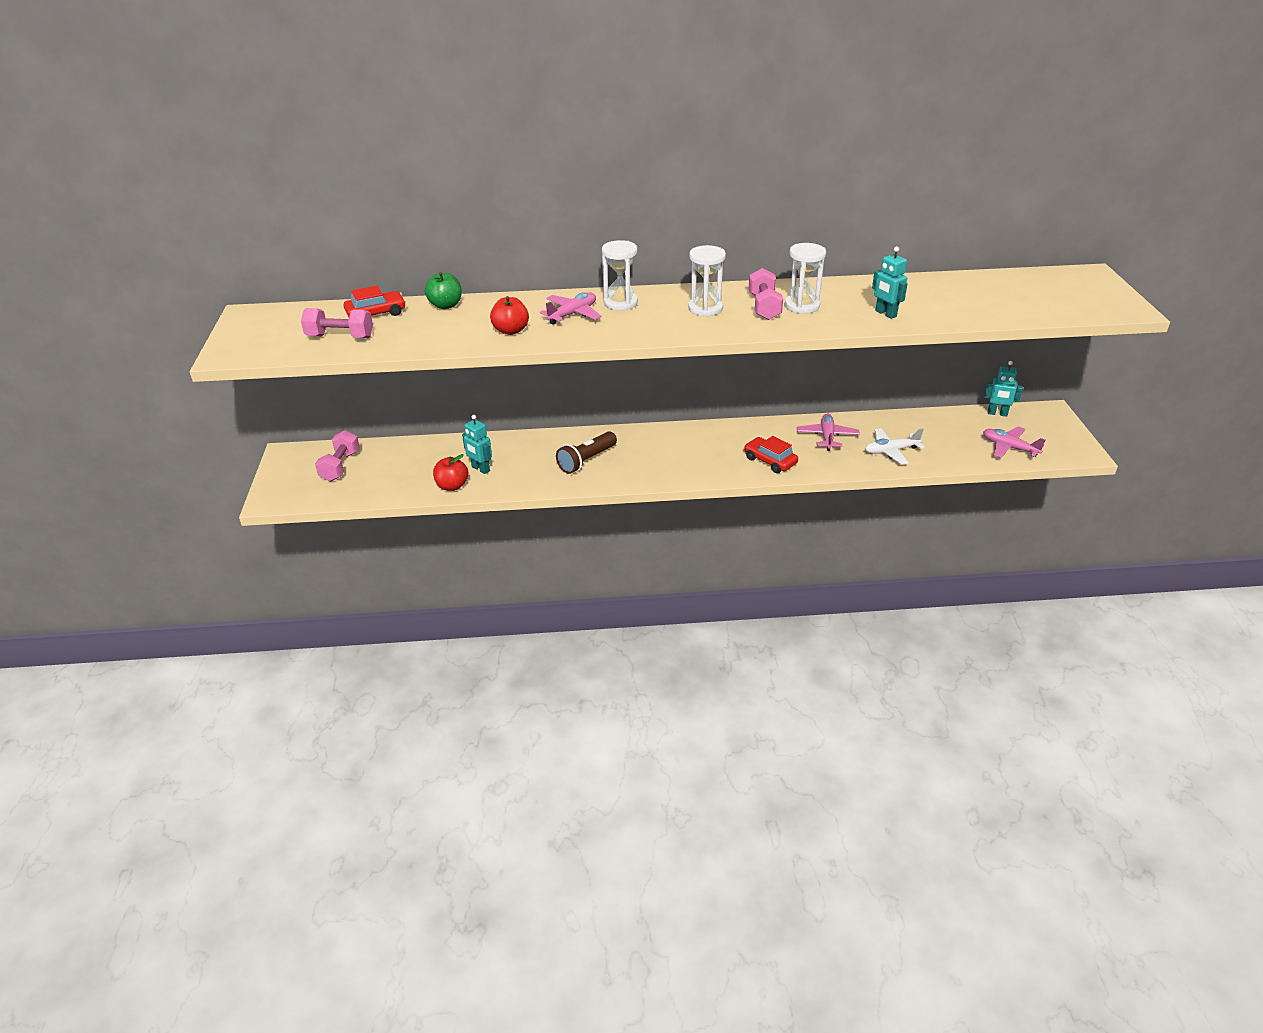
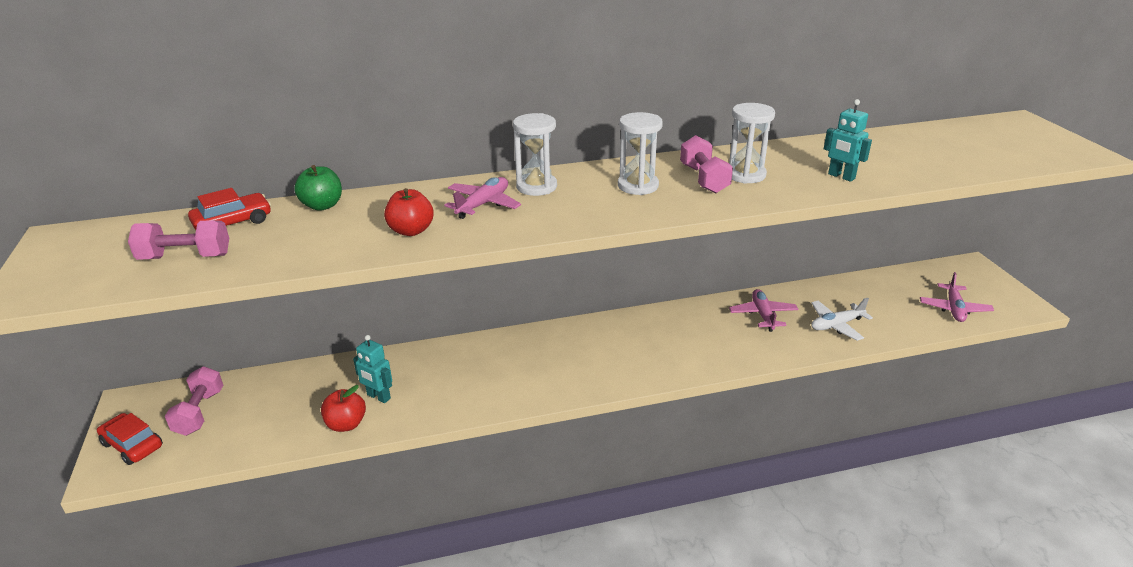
camera: 10 degrees left, 5 degrees down
(586, 460) = (504, 372): brown flashlight -> none
(770, 461) = (712, 350): red car -> red car (132, 445)
(997, 413) = (923, 272): turquoise robot -> none
(1009, 447) = (954, 309): pink plane -> pink plane turned 105 degrees counterclockwise

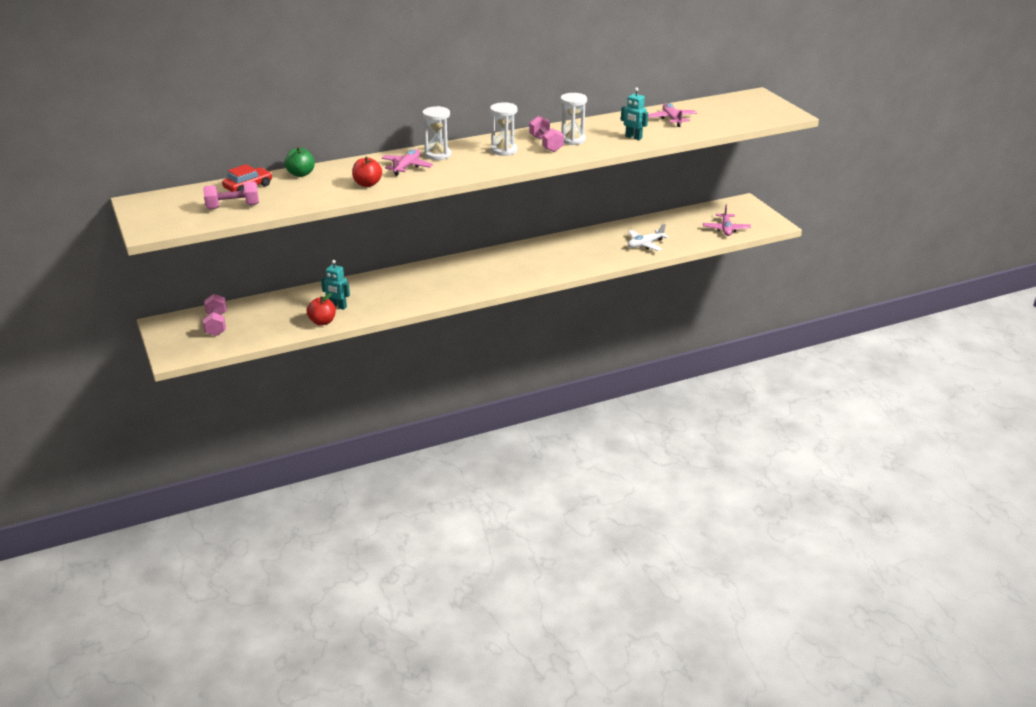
camera: 10 degrees left, 0 degrees up
(132, 445) = (181, 344): red car -> none
(763, 315) = (595, 242): pink plane -> pink plane (672, 119)

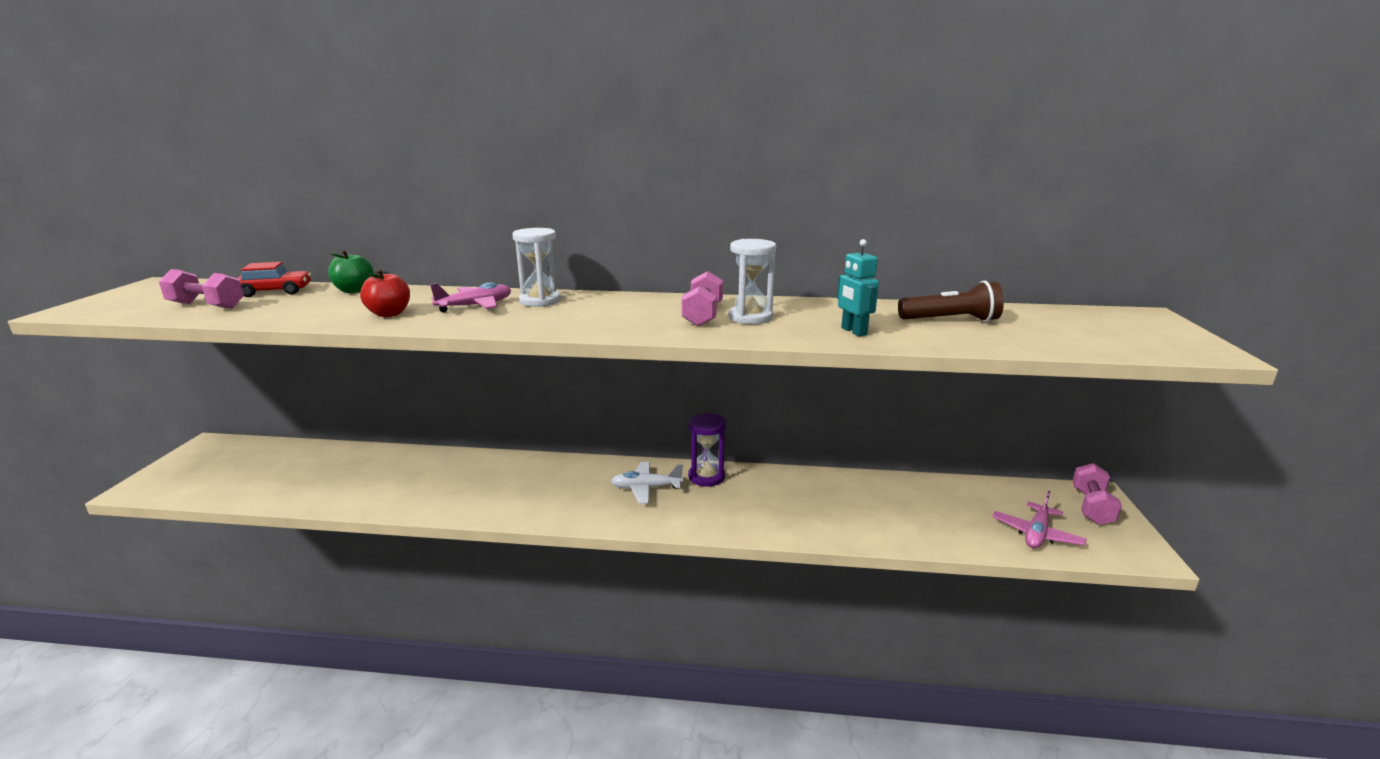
camera: 30 degrees right, 10 degrees down
(216, 324) = (243, 462): pink dumbbell -> pink dumbbell (1091, 507)
(322, 322) = (333, 497): red apple -> none
(338, 307) = (380, 482): turquoise robot -> none
(504, 150) = (631, 312): white hourglass -> none
(535, 248) = (706, 477): none -> purple hourglass
(645, 244) = (873, 519): white plane -> white plane (646, 488)
(672, 119) = (951, 320): pink plane -> brown flashlight

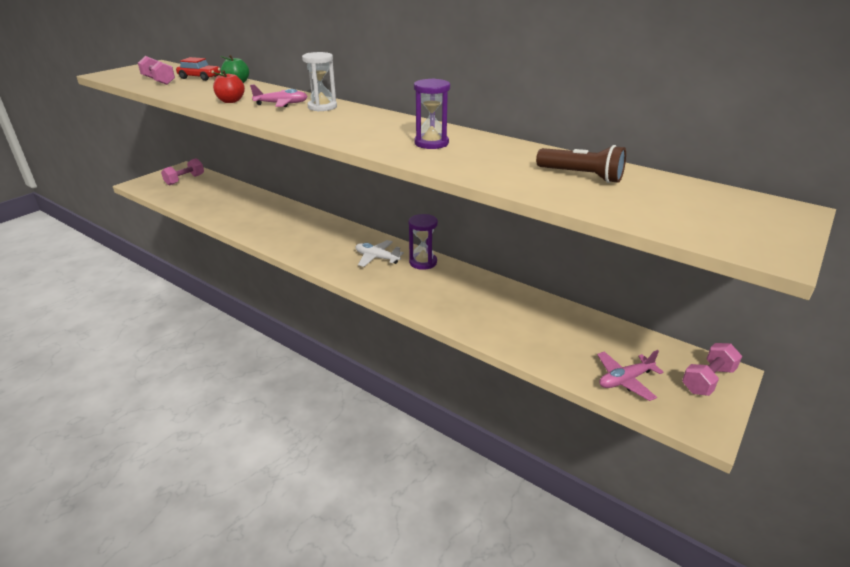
camera: 30 degrees right, 10 degrees up
(703, 315) = (403, 135): pink dumbbell -> pink dumbbell (185, 180)
(750, 317) = (431, 143): white hourglass -> purple hourglass
(853, 331) = (484, 168): turquoise robot -> none

